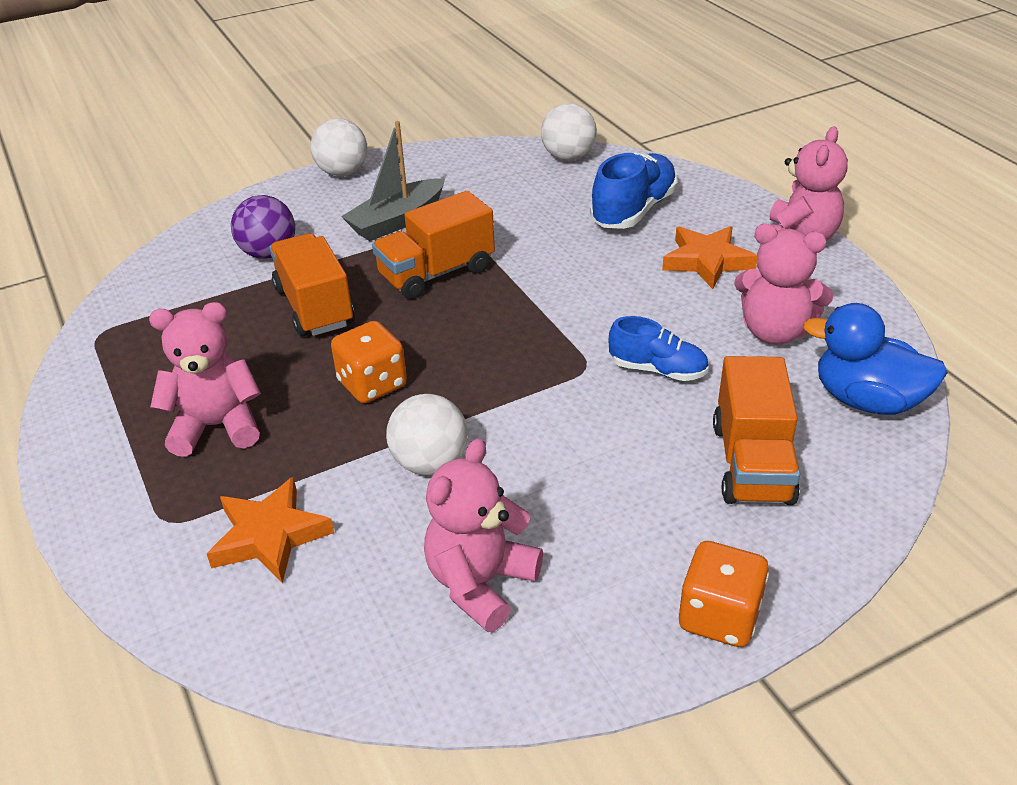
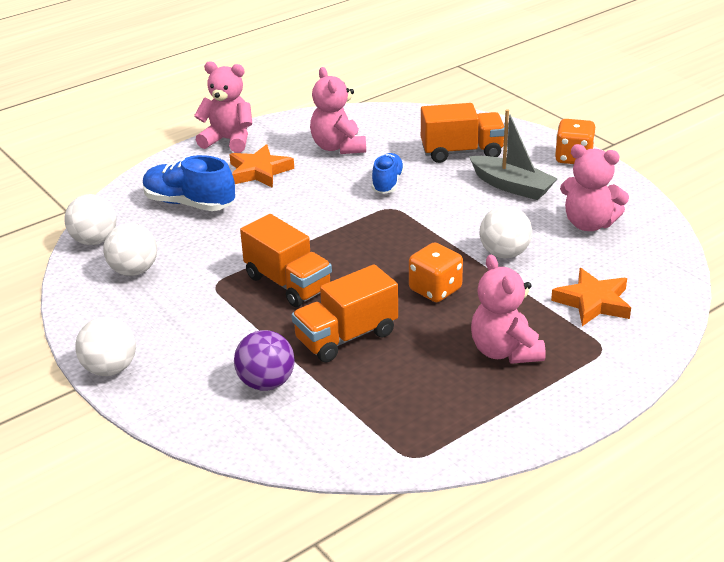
camera: 100 degrees left, 5 degrees down
(397, 221) = (206, 317): grey boat -> grey boat (512, 186)
(501, 180) = (134, 271): none -> white ball
(774, 332) = (338, 147): pink teddy bear -> pink teddy bear turned 150 degrees clockwise
(867, 400) = (397, 121): blue duck -> none

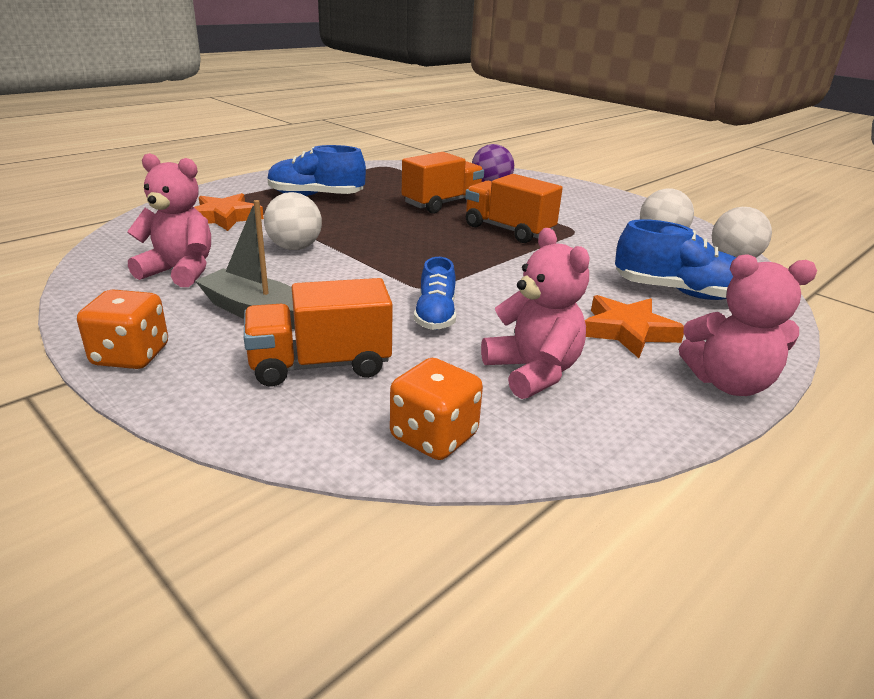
camera: 170 degrees right, 5 degrees down
(110, 369) = (606, 193): white ball -> none
(435, 290) = (370, 225): orange dice -> orange dice (434, 436)
(505, 351) = (316, 196): pink teddy bear -> blue shoe

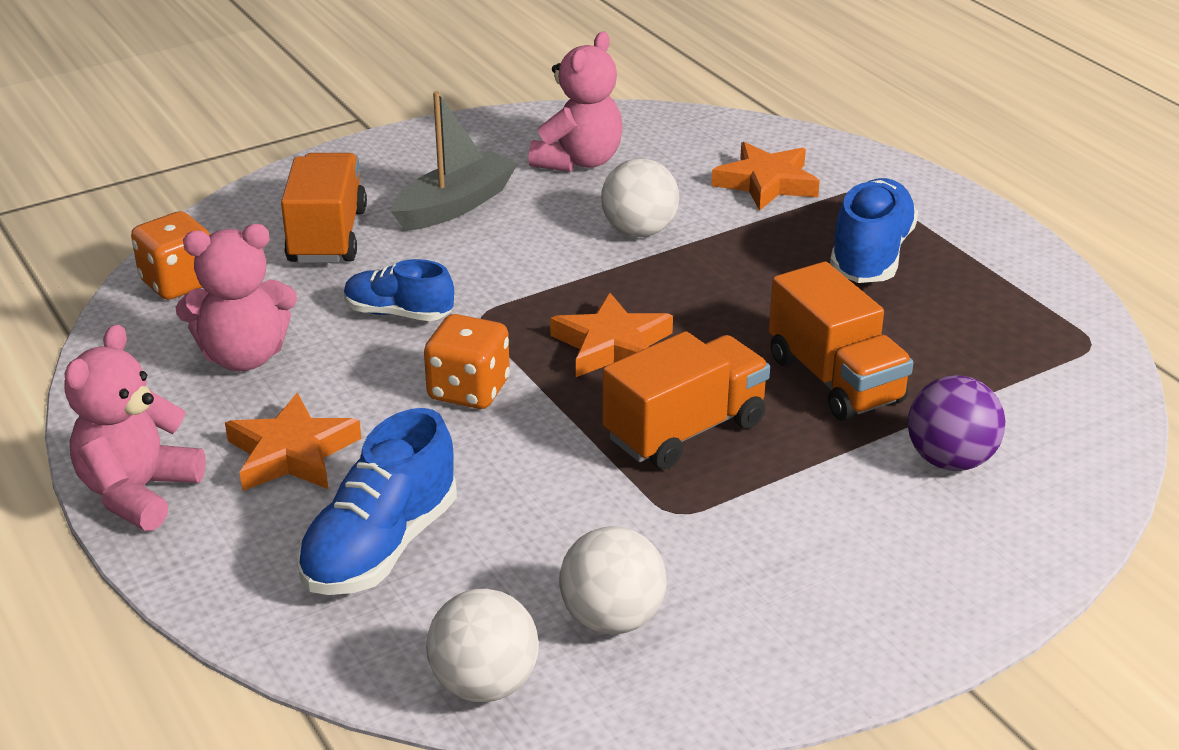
camera: 105 degrees right, 5 degrees up
(131, 356) = (393, 149): orange dice -> orange dice (468, 390)
(439, 249) = (612, 345): none -> orange star

